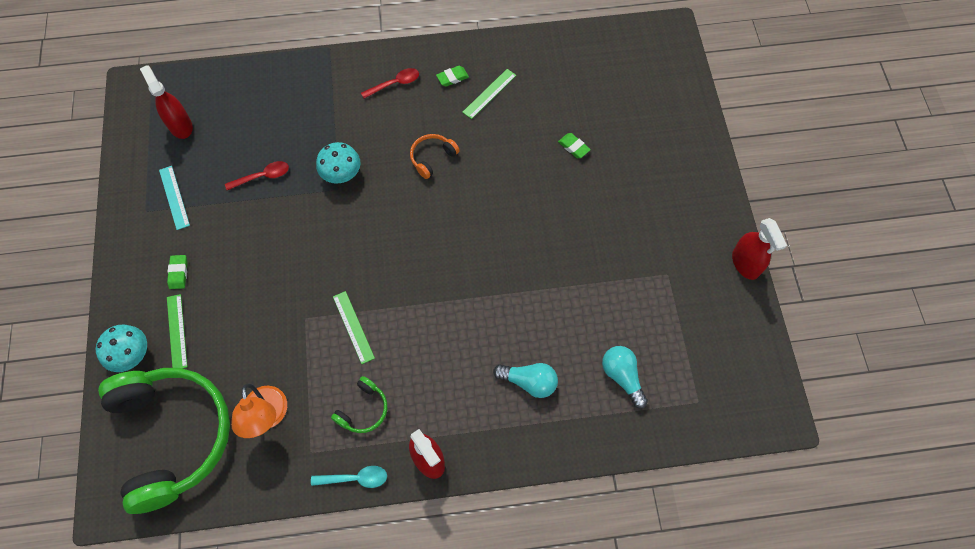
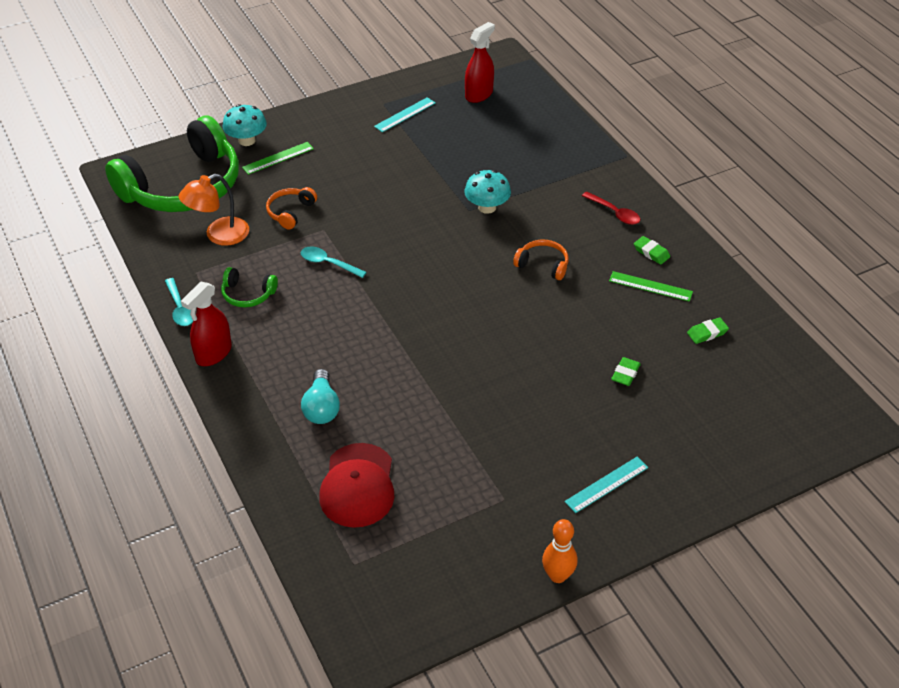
camera: 70 degrees right, 20 degrees down
(178, 273) = (333, 141): green eraser -> green eraser (707, 333)
(262, 176) = (455, 159): red spoon -> none
(265, 341) = (290, 212): none -> orange headphones
(353, 327) = (328, 263): green ruler -> turquoise spoon
(622, 377) = (358, 486): turquoise light bulb -> red cap
(674, 201) = (606, 484): none -> turquoise ruler
(745, 263) = (558, 576): red spray bottle -> orange bowling pin

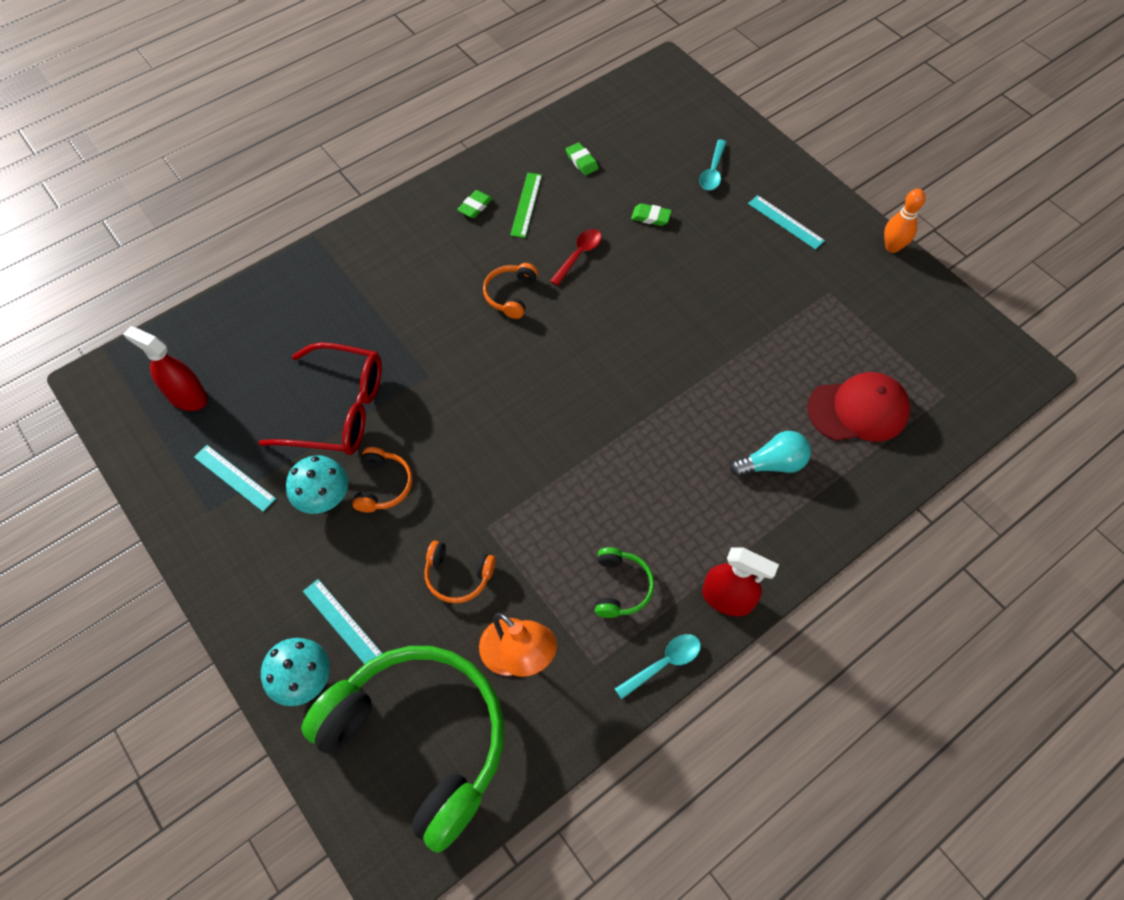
camera: 100 degrees left, 15 degrees up
(278, 158) = (342, 622): green ruler -> turquoise ruler
(328, 263) = (548, 508): turquoise spoon -> turquoise spoon (713, 172)
(376, 181) = (383, 485): none -> orange headphones
(448, 163) = (338, 410): none -> red glasses
(487, 207) = (420, 358): turquoise mushroom -> turquoise mushroom (323, 497)
(614, 213) = (415, 240): red spoon -> red spoon (579, 255)

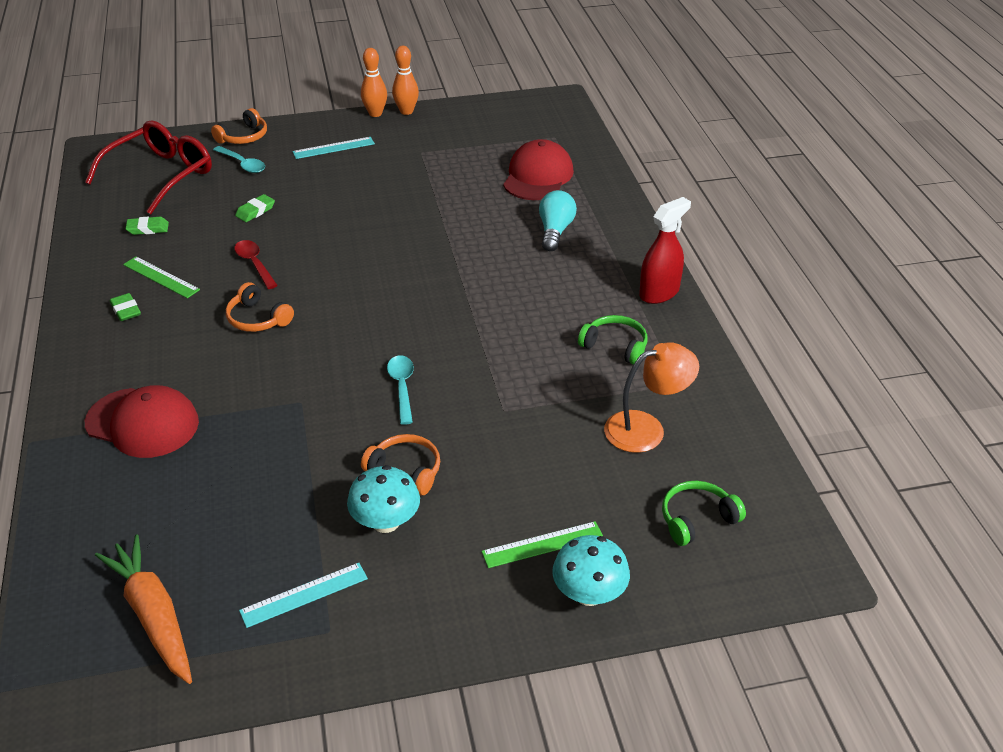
camera: 65 degrees left, 20 degrees down
(187, 397) = (153, 615): red spray bottle -> orange carrot
(338, 410) = (287, 481): red glasses -> red glasses (161, 175)
(342, 622) = (543, 545): turquoise ruler -> green ruler
(359, 288) = (143, 423): none -> red cap
(420, 740) = (697, 519): green headphones -> green headphones, size x0.40
(458, 576) = (542, 444): orange headphones -> orange headphones (244, 137)
(664, 663) = (697, 344): turquoise spoon -> turquoise spoon (402, 387)
(868, 224) = (375, 113): none -> orange bowling pin

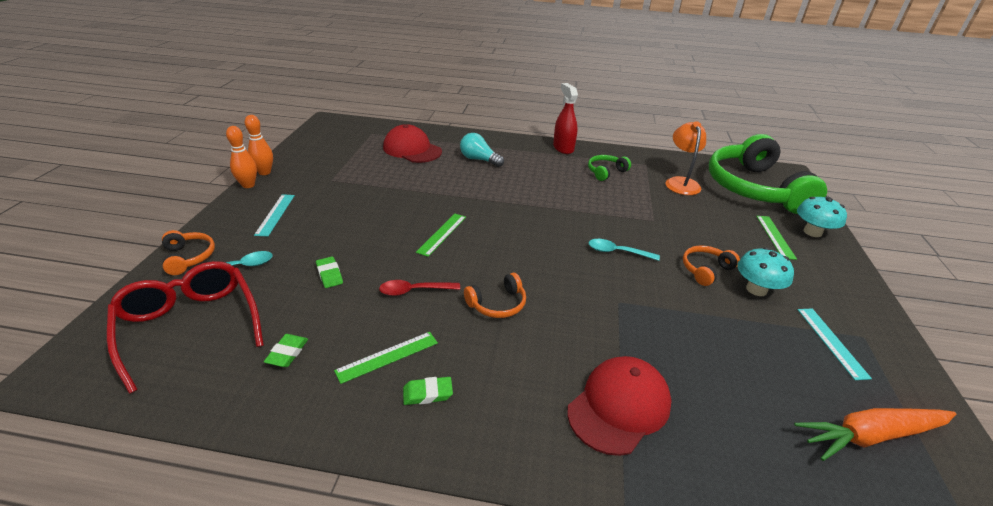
camera: 70 degrees left, 5 degrees down
(361, 252) = (442, 234): none -> green ruler
(697, 519) = (753, 188): green headphones -> green headphones, size x2.49

